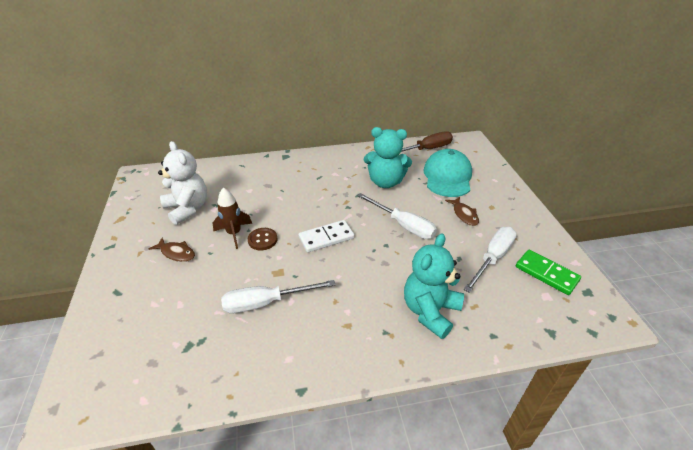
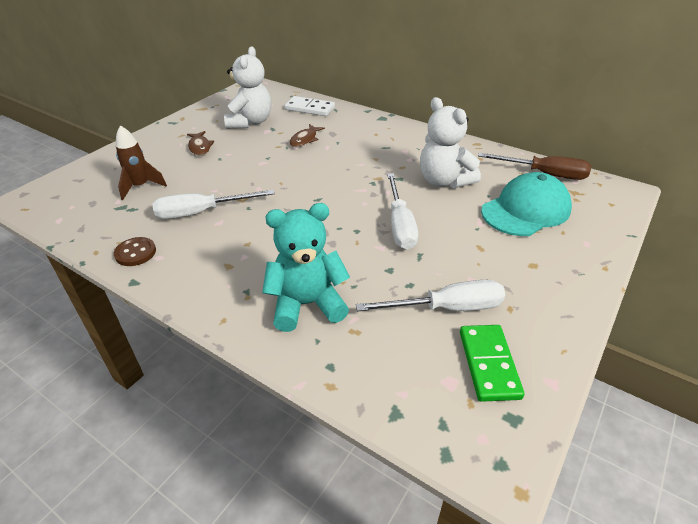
camera: 45 degrees right, 0 degrees up
(234, 234) = (253, 155): brown rocket -> brown rocket (141, 187)
(262, 240) = (266, 170): brown button -> brown button (135, 253)
(266, 303) = (201, 212): white screwdriver -> white screwdriver turned 45 degrees counterclockwise
(326, 238) = (315, 195): white domino -> white domino (310, 108)
(385, 182) = (444, 181): turquoise teddy bear -> white teddy bear
(464, 215) = (483, 253): brown fish -> brown fish (305, 140)

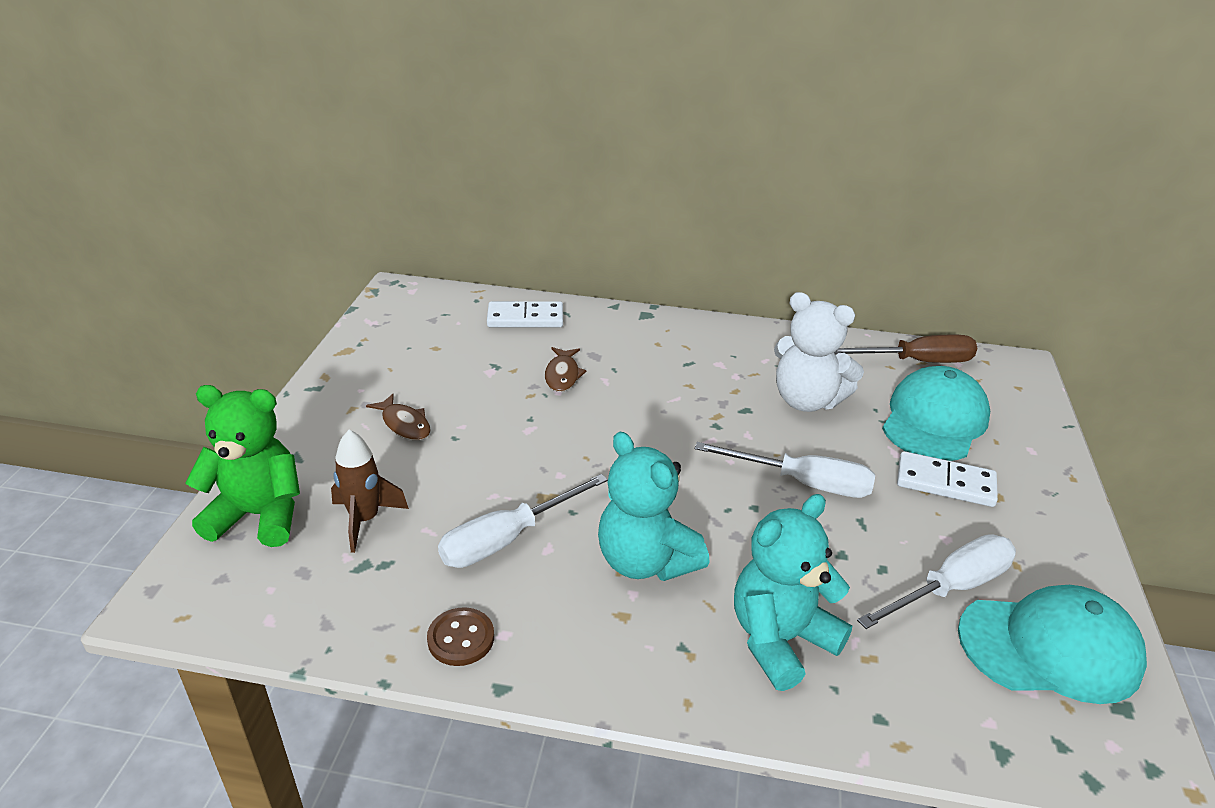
camera: 25 degrees left, 5 degrees down
(95, 173) = (259, 515): none -> green teddy bear
(250, 122) = (450, 361): white teddy bear -> none
(265, 242) = (645, 561): none -> turquoise teddy bear
(400, 225) = (803, 483): white screwdriver -> white screwdriver turned 45 degrees counterclockwise
(489, 364) = (1050, 647): green domino -> turquoise cap
(500, 247) = (945, 483): none -> white domino

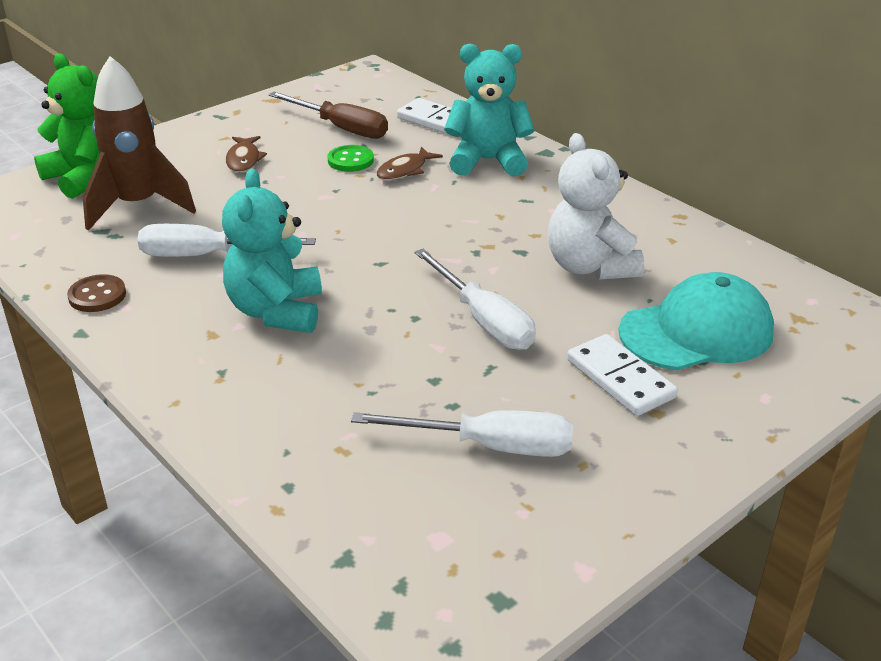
camera: 40 degrees right, 0 degrees up
(365, 520) = (138, 206): brown rocket -> brown rocket, size x1.59
(504, 384) = (350, 160): none -> green button
(780, 640) = (294, 404): turquoise teddy bear -> turquoise teddy bear (488, 161)
(917, 362) = (764, 281): brown screwdriver -> brown screwdriver (341, 128)
(1050, 647) = (507, 528): turquoise cap -> none

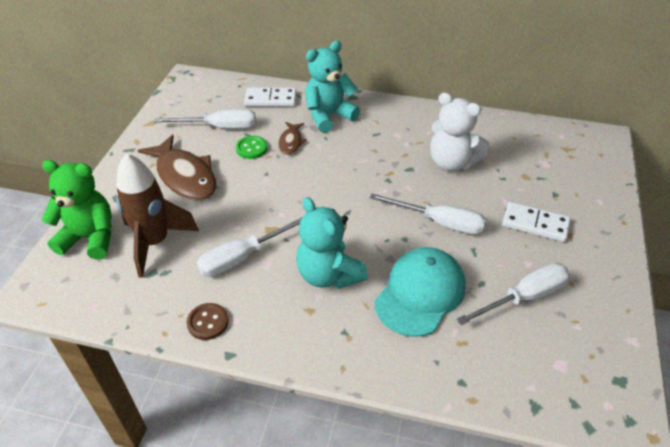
camera: 35 degrees left, 10 degrees up
(244, 160) = (185, 176): brown fish -> brown fish, size x1.98
(341, 128) = (219, 127): brown screwdriver -> white screwdriver
(696, 331) = (537, 178): turquoise cap -> turquoise cap (420, 293)

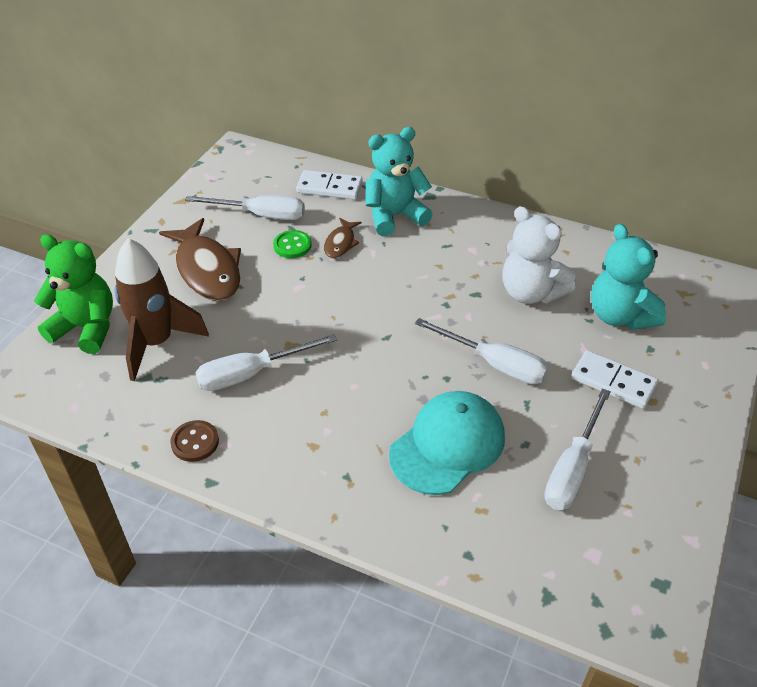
camera: 10 degrees right, 0 degrees up
(329, 274) = (345, 408): turquoise teddy bear -> turquoise teddy bear (620, 316)
(524, 297) = (572, 468): white screwdriver -> white screwdriver turned 135 degrees clockwise

